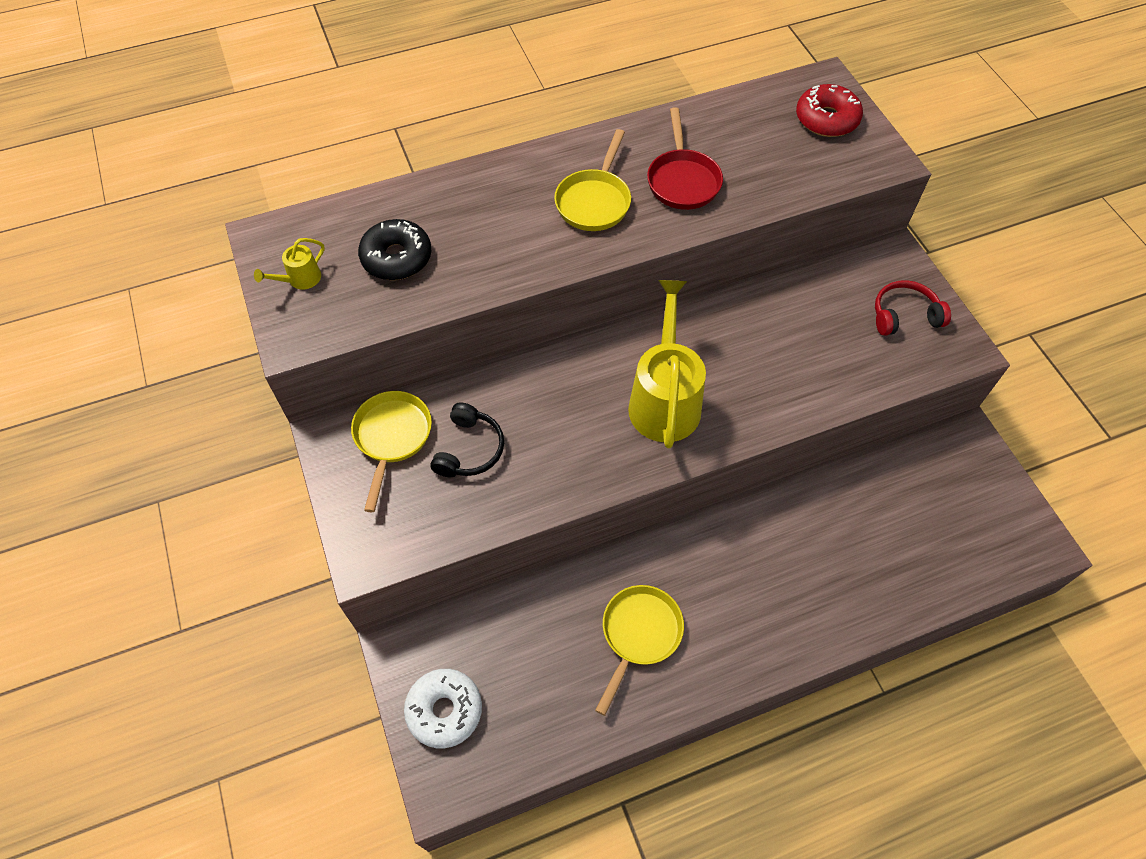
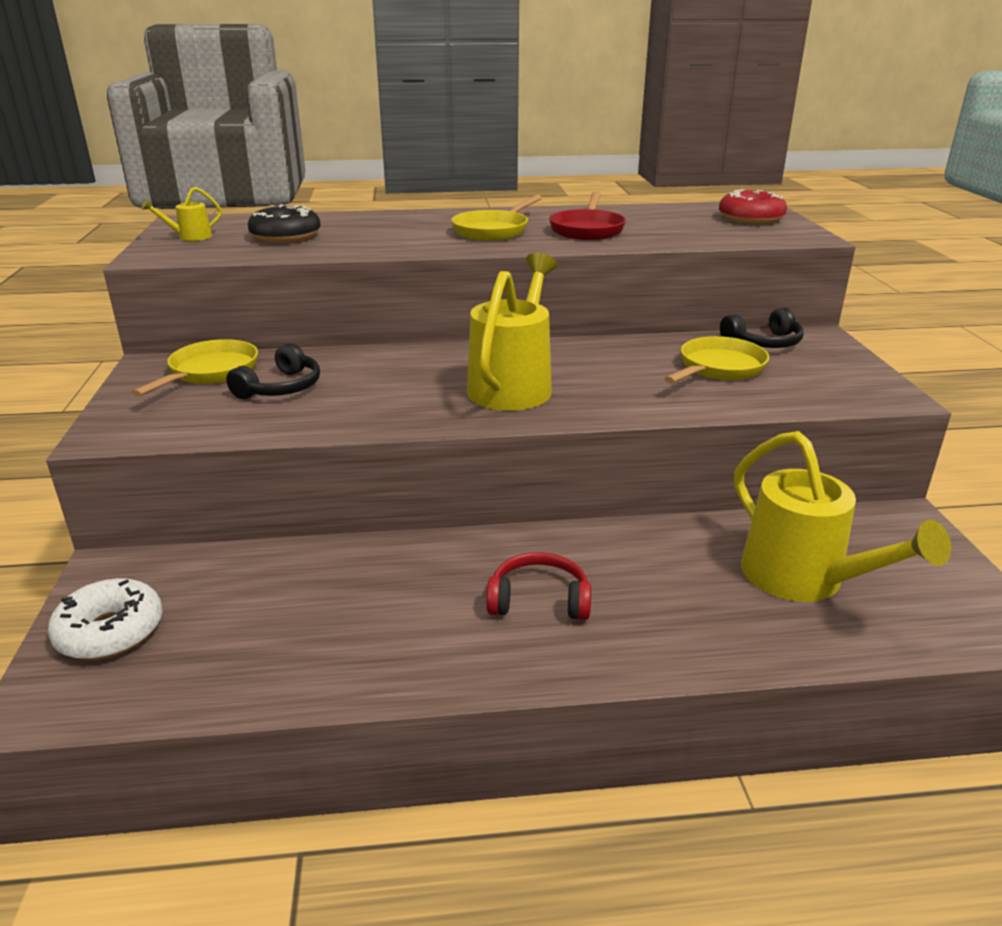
camera: 15 degrees right, 30 degrees down
(639, 634) = (398, 610): yellow pan -> yellow pan (718, 368)
(850, 276) = (763, 343): none -> black headphones
(904, 315) = (820, 369): red headphones -> red headphones (539, 600)
(907, 529) = (804, 580): none -> yellow watering can

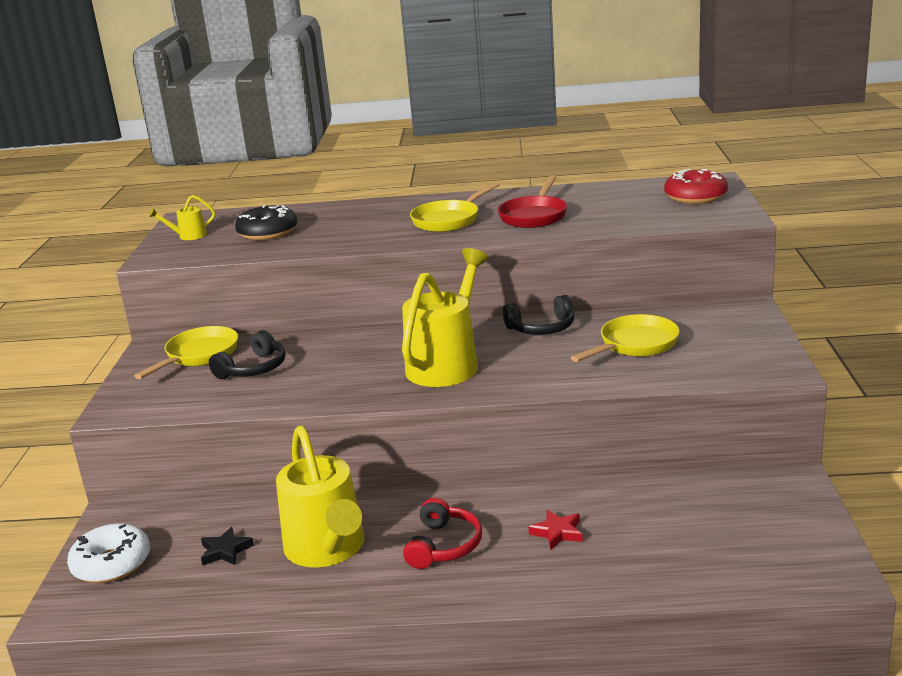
camera: 10 degrees right, 5 degrees down
(262, 611) = (225, 551): none -> black star
(539, 600) = (444, 545): red headphones -> red headphones turned 90 degrees clockwise
(670, 582) = (557, 532): none -> red star
(763, 343) = (690, 318): black headphones -> black headphones (542, 328)
(804, 580) = (674, 533): yellow watering can -> yellow watering can (328, 550)

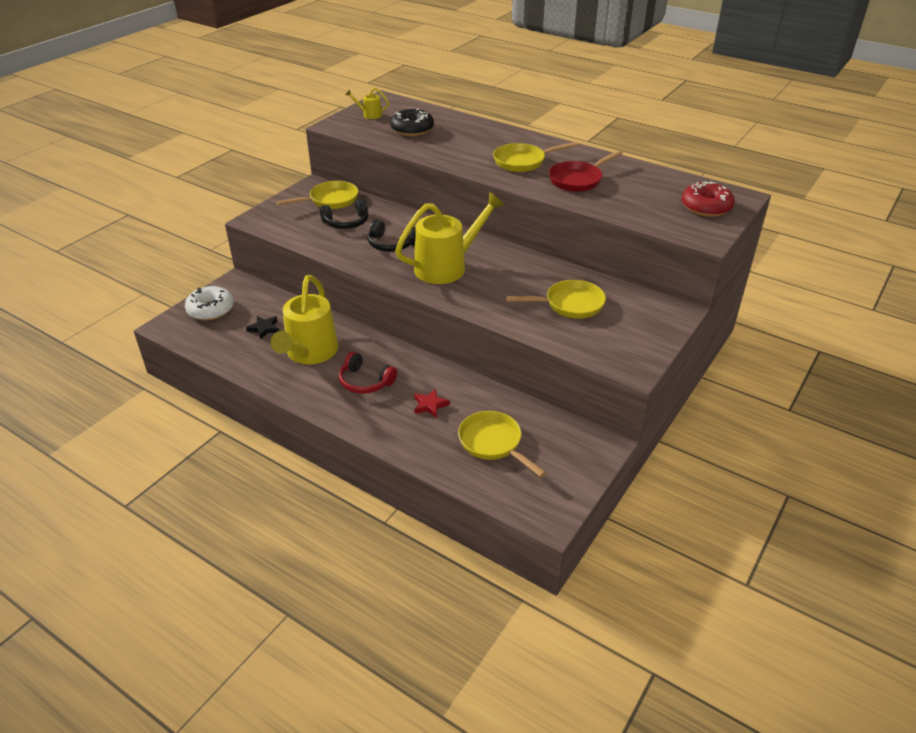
camera: 30 degrees right, 15 degrees up
(444, 545) = (365, 381): red headphones -> red headphones turned 75 degrees clockwise
(542, 328) = (531, 265): black headphones -> black headphones (391, 244)
(680, 535) = (493, 443): none -> yellow pan

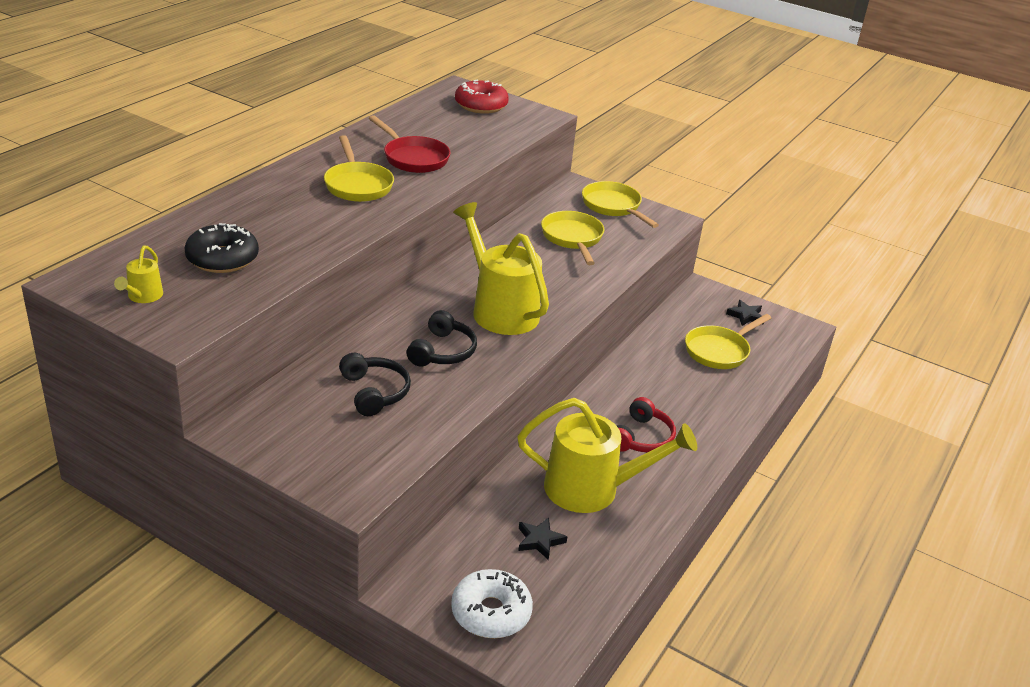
camera: 95 degrees left, 5 degrees down
(330, 200) = (297, 410): yellow pan -> yellow pan (613, 207)
(430, 405) = (673, 389): red star -> none
(561, 472) = (746, 316): none -> black star

